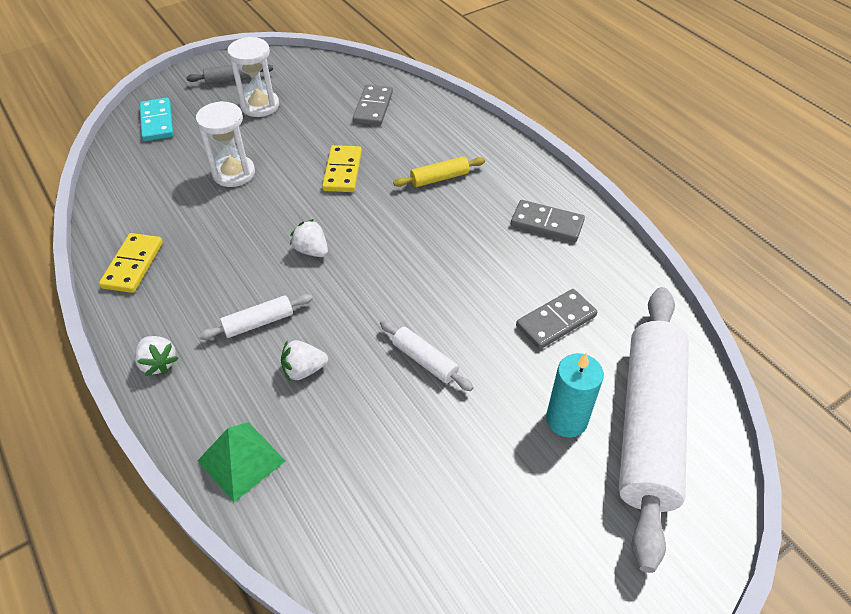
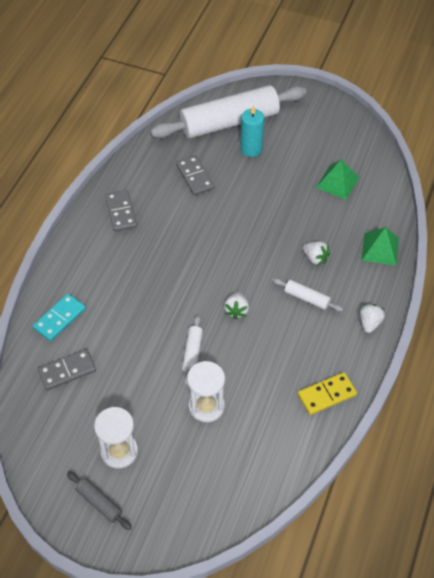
camera: 125 degrees left, 5 degrees up
(157, 122) = (193, 511): turquoise domino -> turquoise domino (60, 319)
(343, 171) = (153, 342): yellow domino -> none
(408, 496) = (337, 182): none -> green pyramid
(425, 360) = (265, 214): white rolling pin -> white rolling pin (192, 353)
(439, 178) = (119, 284): yellow rolling pin -> none
(556, 321) = (195, 177): grey domino -> grey domino turned 45 degrees clockwise

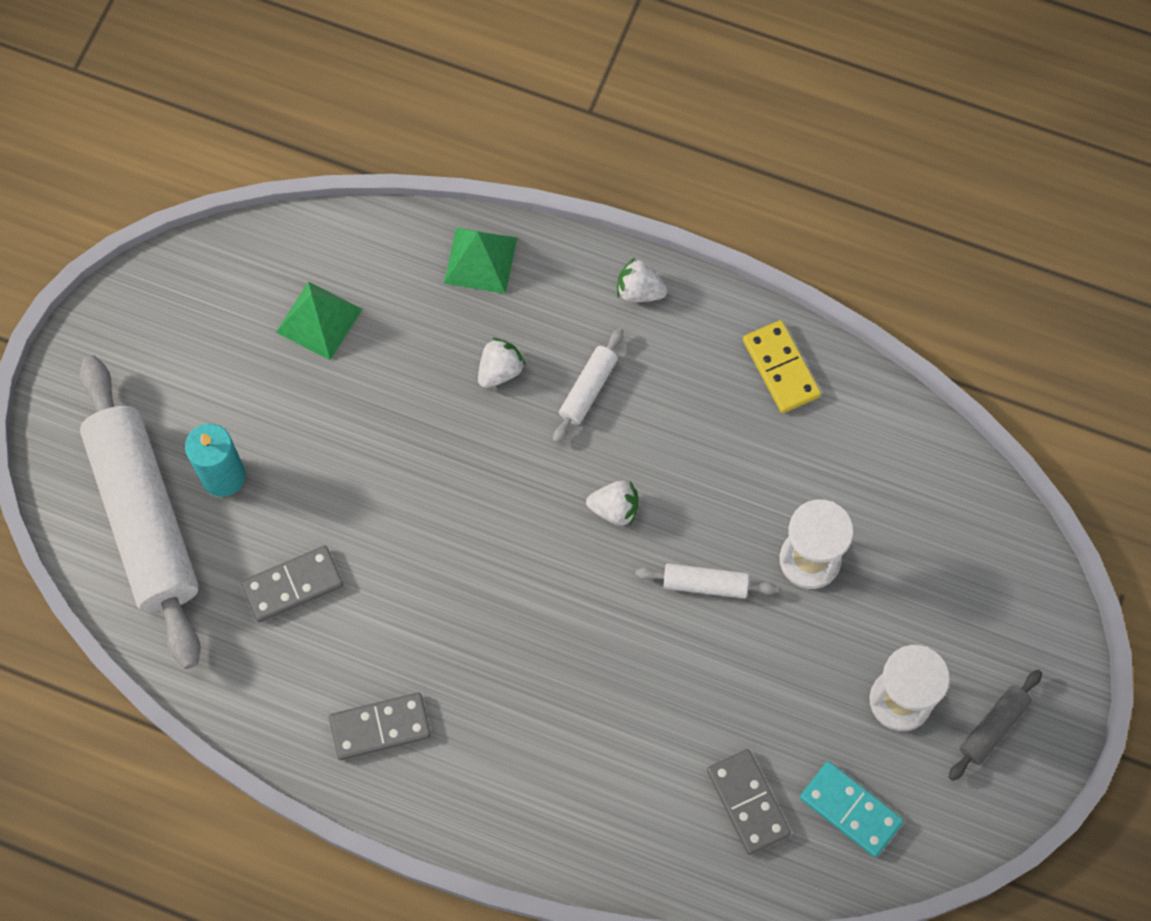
camera: 90 degrees left, 15 degrees up
(60, 319) = (635, 826): turquoise domino -> turquoise domino (850, 810)

